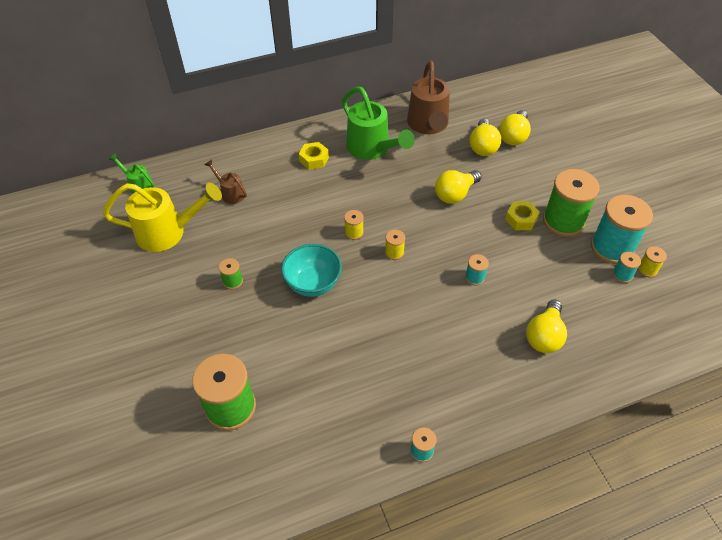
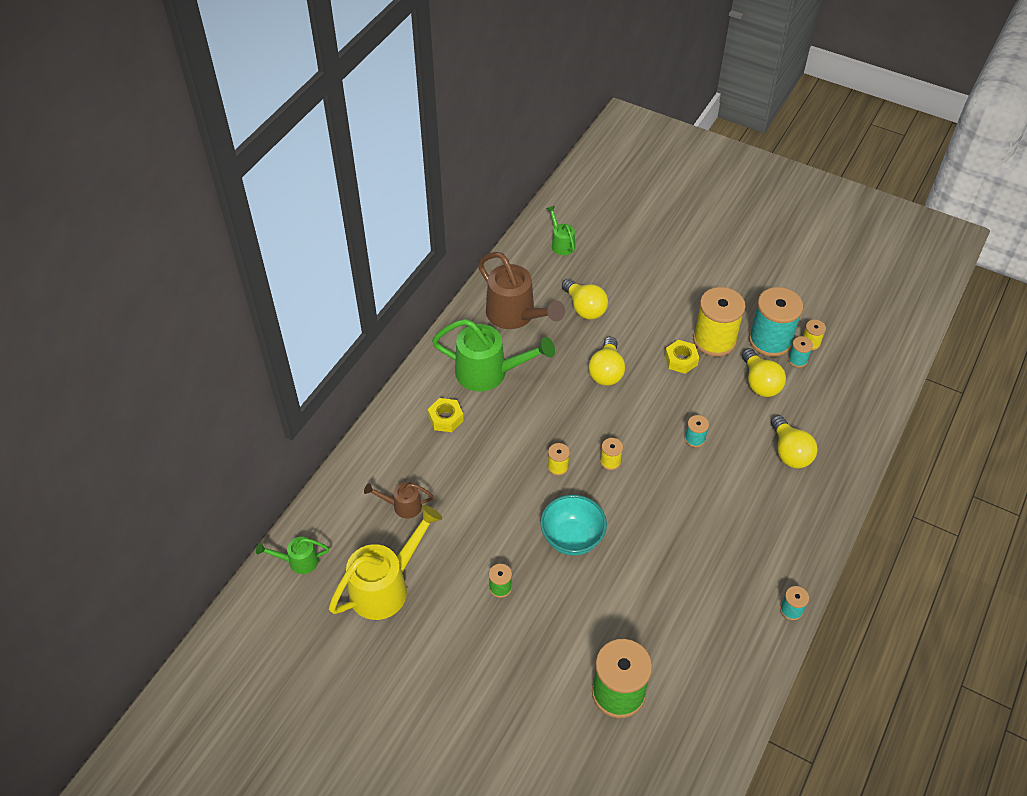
camera: 40 degrees left, 0 degrees up
(509, 99) = (561, 244): none -> green watering can
(513, 136) = (601, 281): yellow light bulb -> yellow light bulb (760, 383)
(563, 221) = (714, 340): green spool -> yellow spool

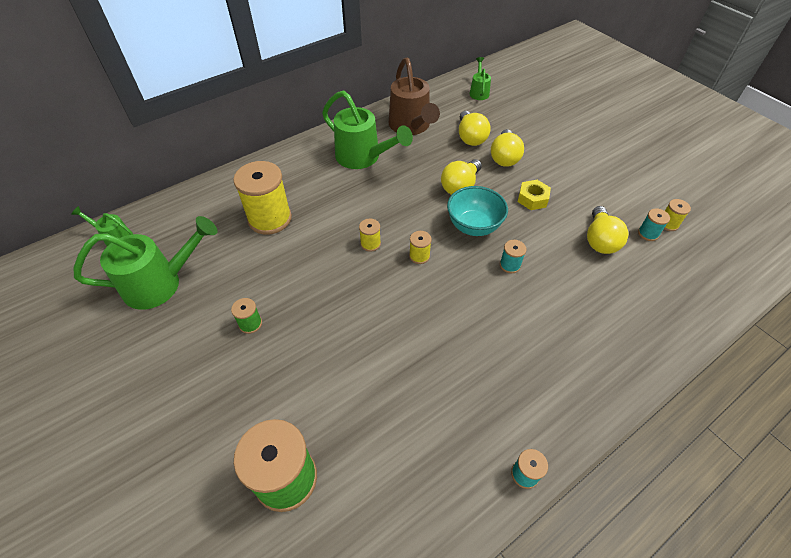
camera: 25 degrees right, 0 degrees up
(386, 586) = (160, 283): yellow watering can -> green watering can
(403, 506) = (224, 227): brown watering can -> none
(446, 418) = (306, 177): yellow nut -> none
(572, 538) = (342, 307): turquoise bowl -> turquoise bowl (473, 226)
(714, 340) = (572, 193): yellow spool -> yellow spool (270, 219)
(770, 340) = (627, 209): turquoise spool -> none
(789, 452) = (601, 310): yellow light bulb -> yellow light bulb (504, 157)

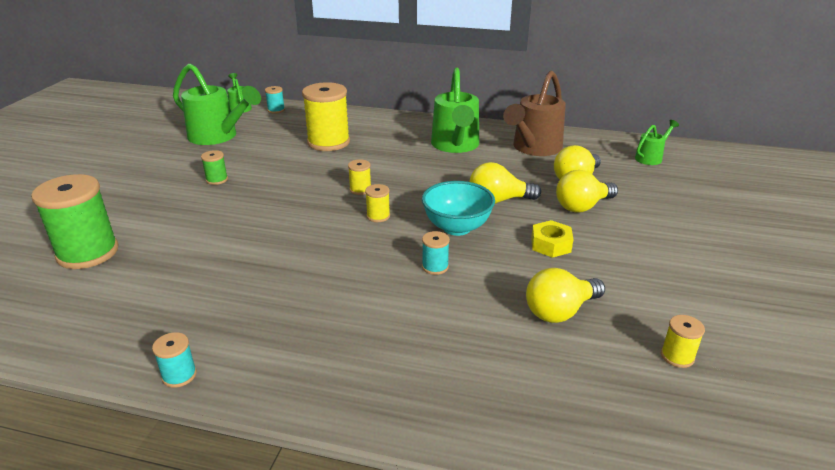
camera: 50 degrees right, 20 degrees down
(648, 233) = (631, 345): turquoise spool -> turquoise spool (276, 110)

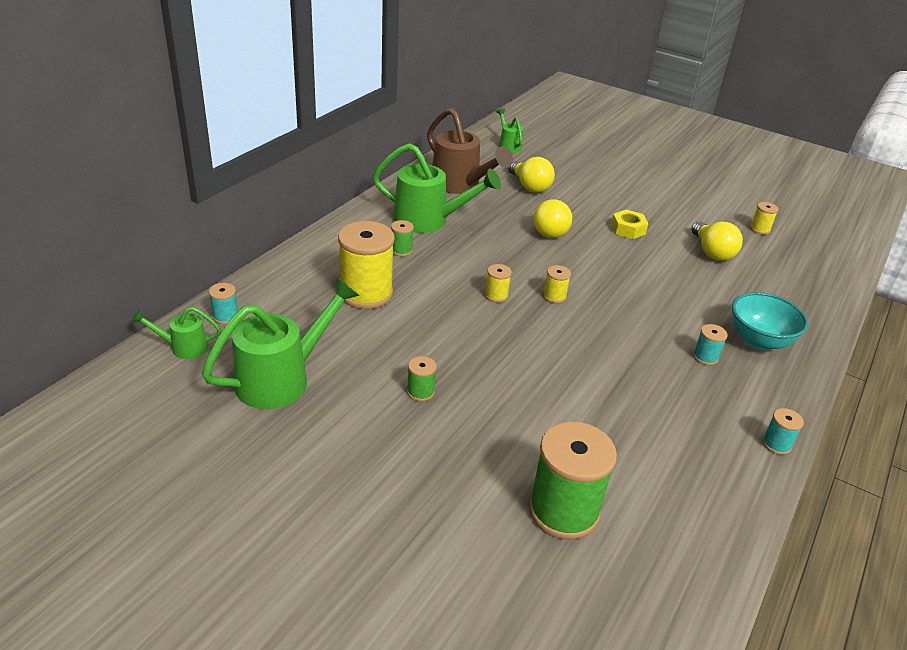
camera: 75 degrees left, 5 degrees up
(398, 143) = (401, 250): none -> green spool
(435, 267) = (646, 287): turquoise spool -> turquoise spool (705, 357)
(457, 227) = (589, 262): turquoise bowl -> turquoise bowl (759, 341)
(582, 206) = (576, 199): yellow light bulb -> none

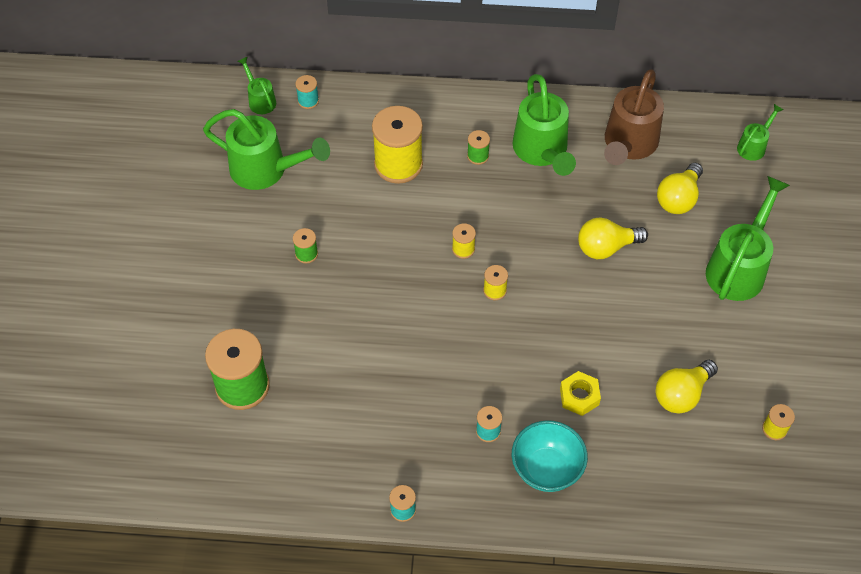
camera: 65 degrees right, 20 degrees up
(610, 189) = (739, 268): none -> green watering can
(628, 229) = (665, 309): yellow nut -> yellow nut (579, 396)

